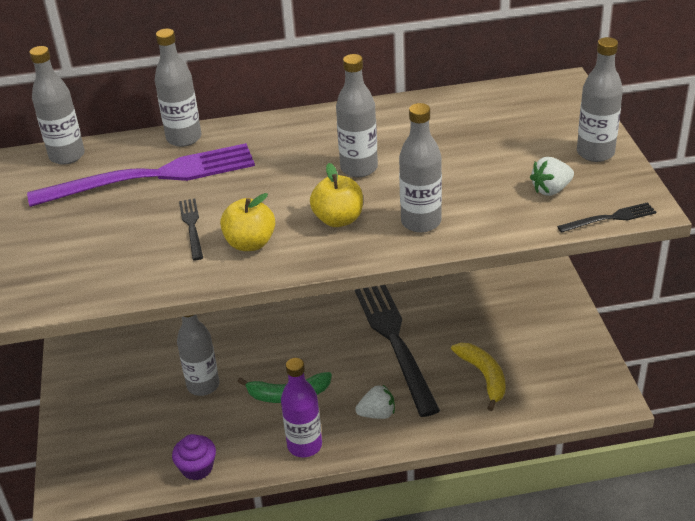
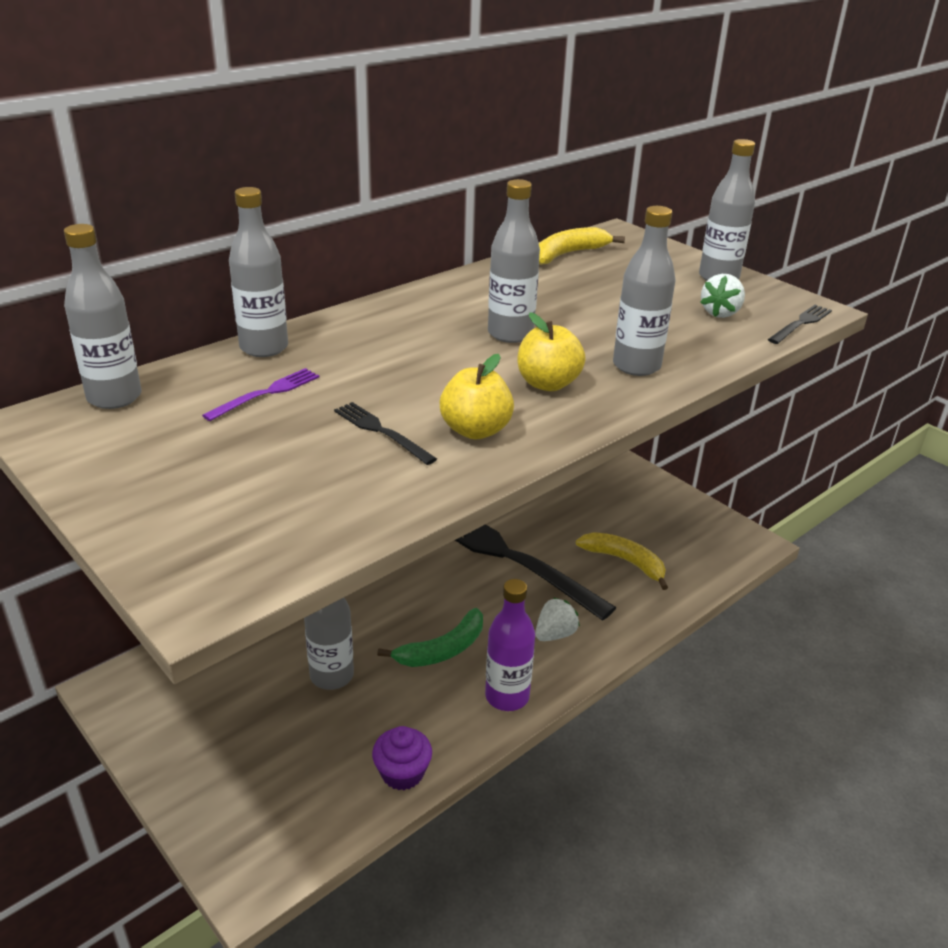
camera: 35 degrees left, 5 degrees down
(152, 177) = (266, 393): purple fork -> purple fork, size x0.42
(490, 99) = (568, 254): none -> yellow banana

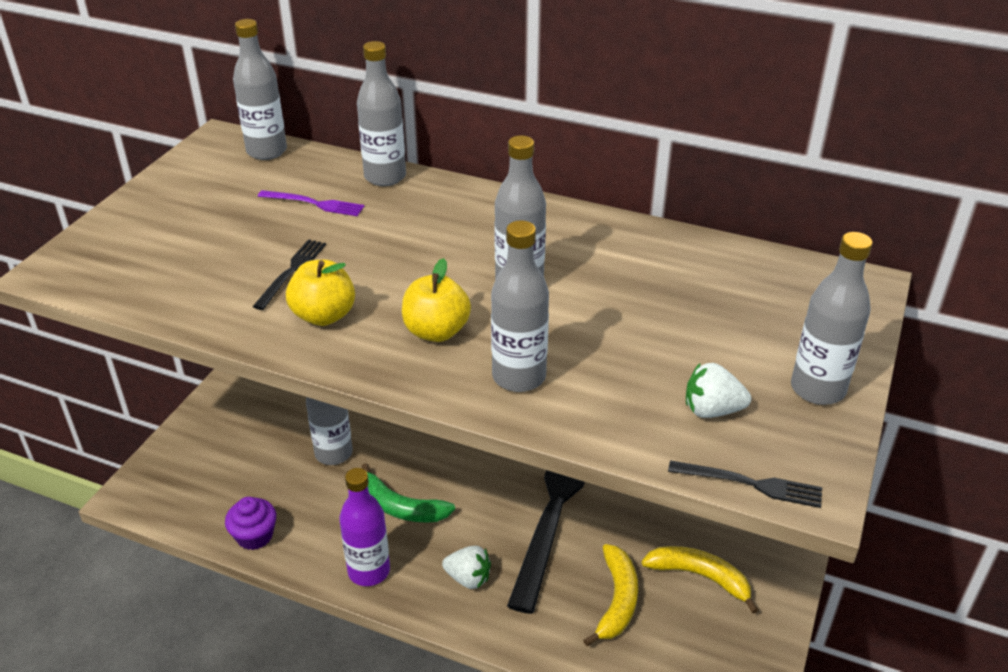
camera: 65 degrees right, 5 degrees up
(568, 254) = (752, 266): yellow banana -> yellow banana (700, 577)

